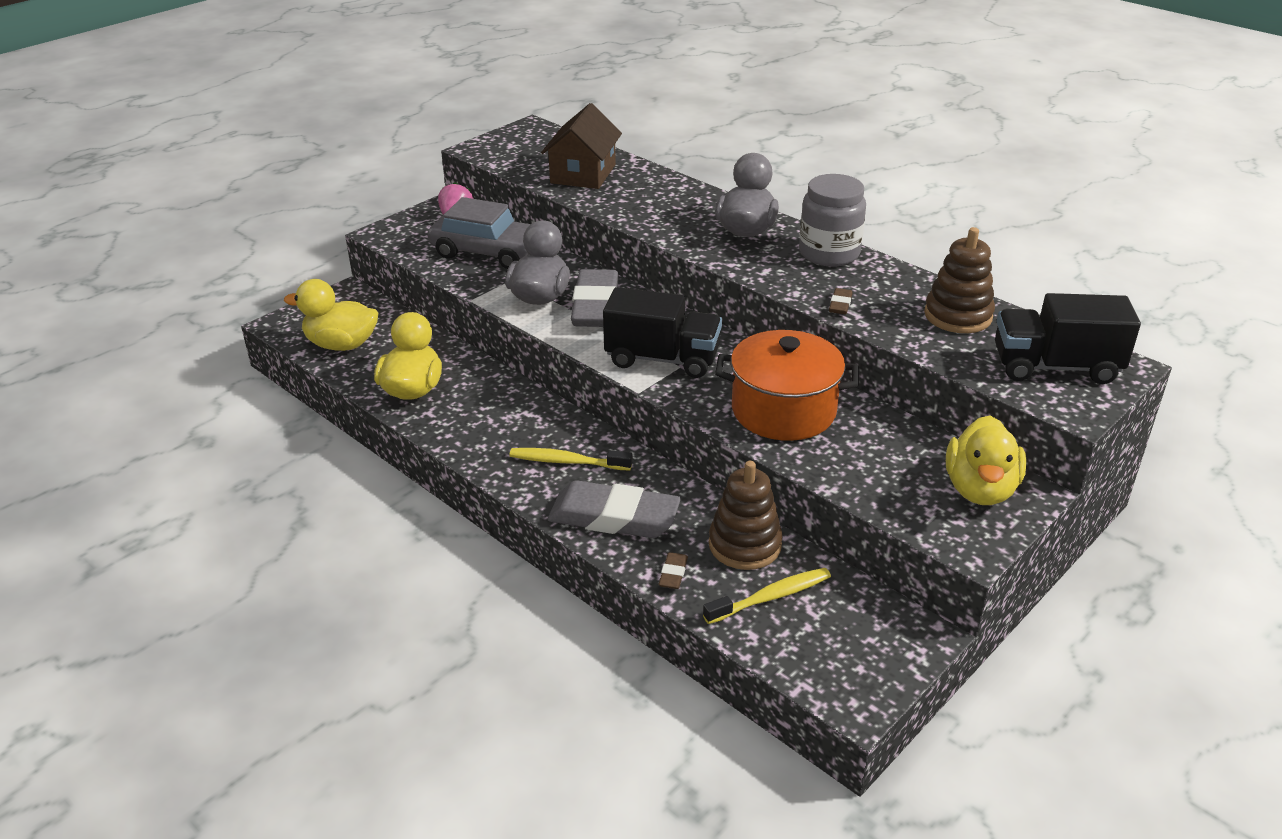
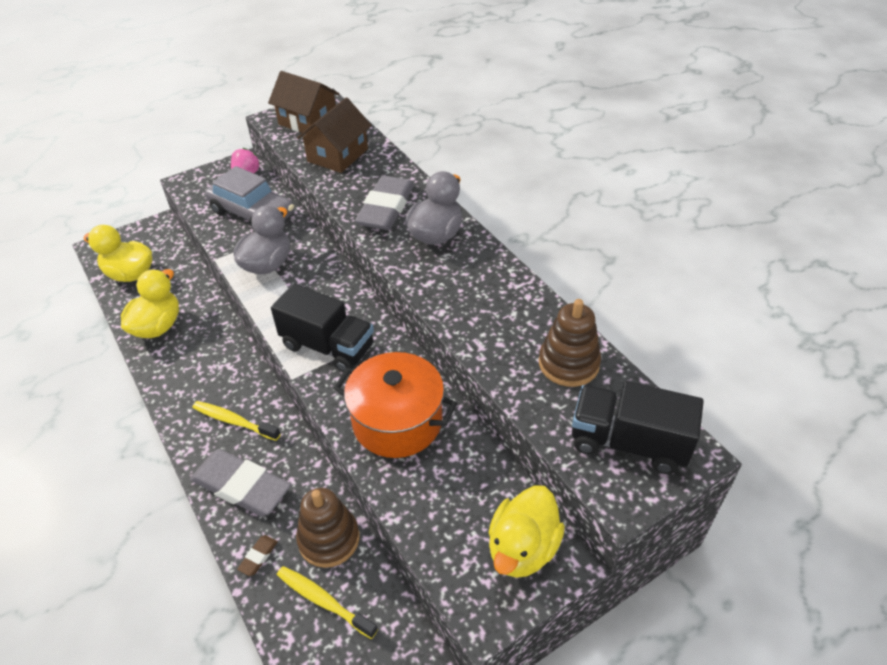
camera: 15 degrees right, 10 degrees up
(524, 147) = (308, 121): none -> brown house
(595, 306) = (304, 281): grey eraser -> grey eraser (386, 208)
(771, 597) = (323, 601): yellow toothbrush -> yellow toothbrush turned 135 degrees counterclockwise
(829, 253) = (492, 272): grey jar -> none
(840, 304) = (471, 332): brown eraser -> none

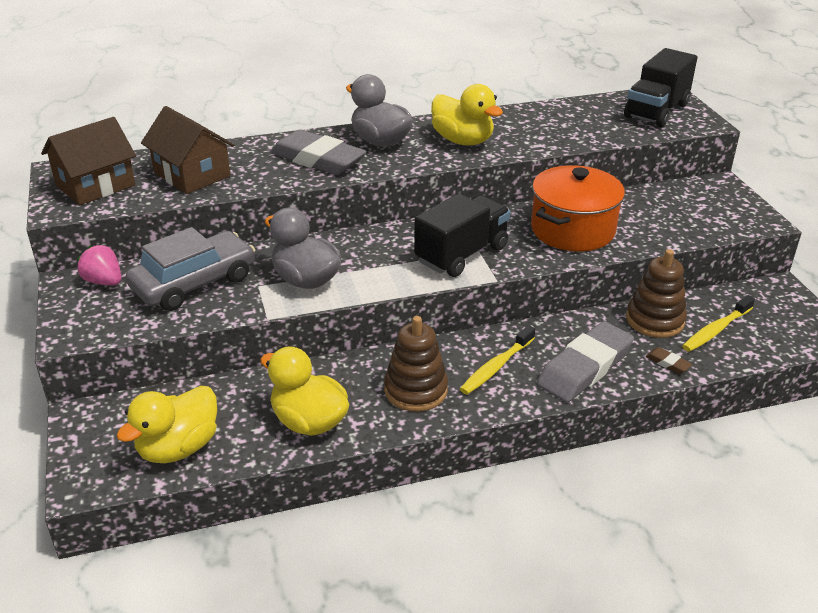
camera: 75 degrees left, 10 degrees down
(522, 548) = (708, 197): yellow duck -> yellow duck (463, 141)
(568, 363) = (573, 115): brown stacking toy -> brown stacking toy (416, 390)

